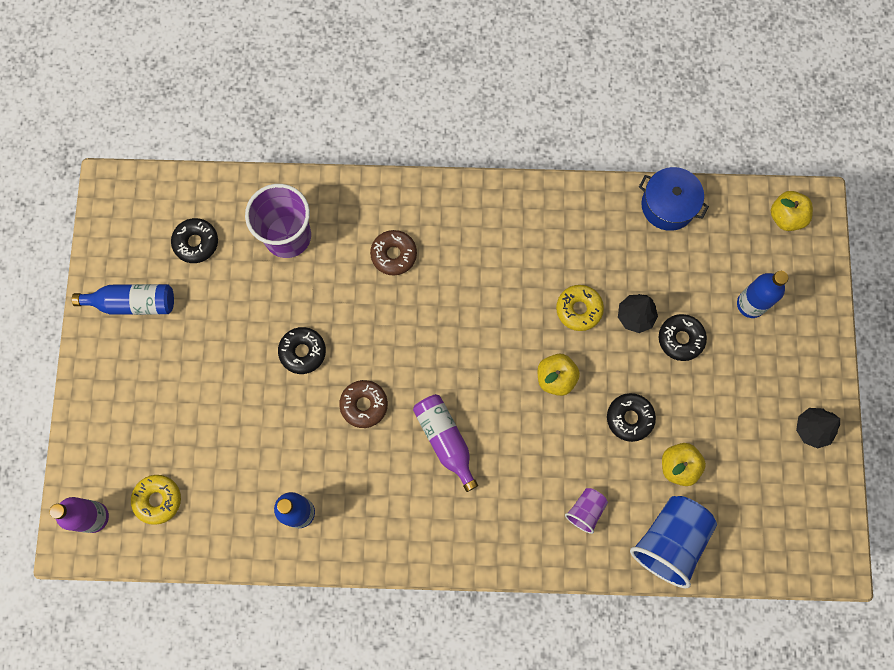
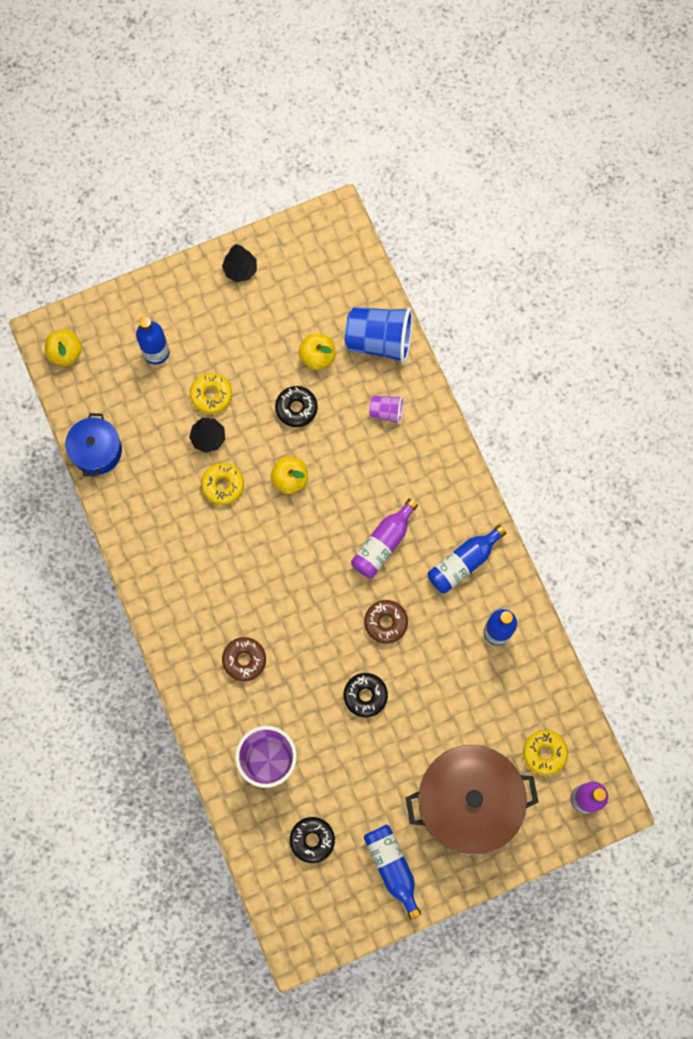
camera: 115 degrees left, 0 degrees up
(152, 402) = (468, 802): none -> brown pot
(387, 513) = (463, 563): none -> blue bottle
(680, 339) = (211, 395): black donut -> yellow donut

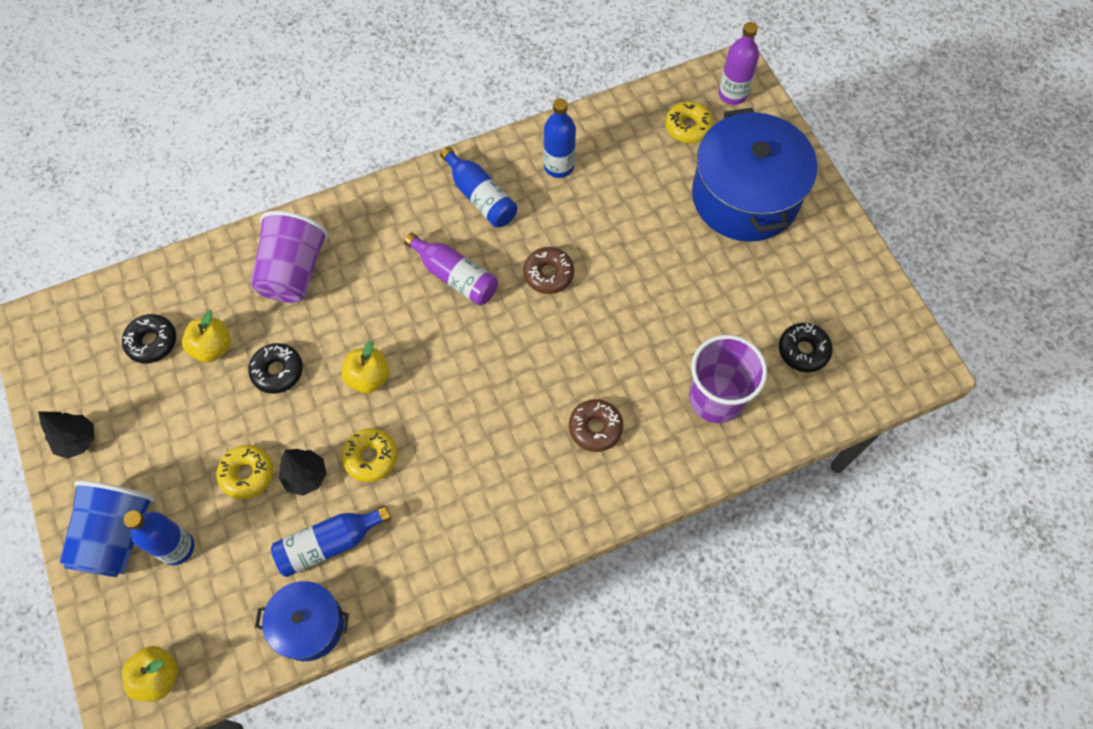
camera: 90 degrees left, 10 degrees down
(365, 695) = (634, 295): black donut -> black donut (152, 342)
(379, 340) = (202, 279): blue cup -> blue cup (117, 535)
(386, 412) = (293, 272): purple cup -> purple cup, size x1.98
(392, 867) = (823, 269): blue bottle -> blue bottle (329, 544)
(468, 802) = (745, 196): brown pot -> blue pot

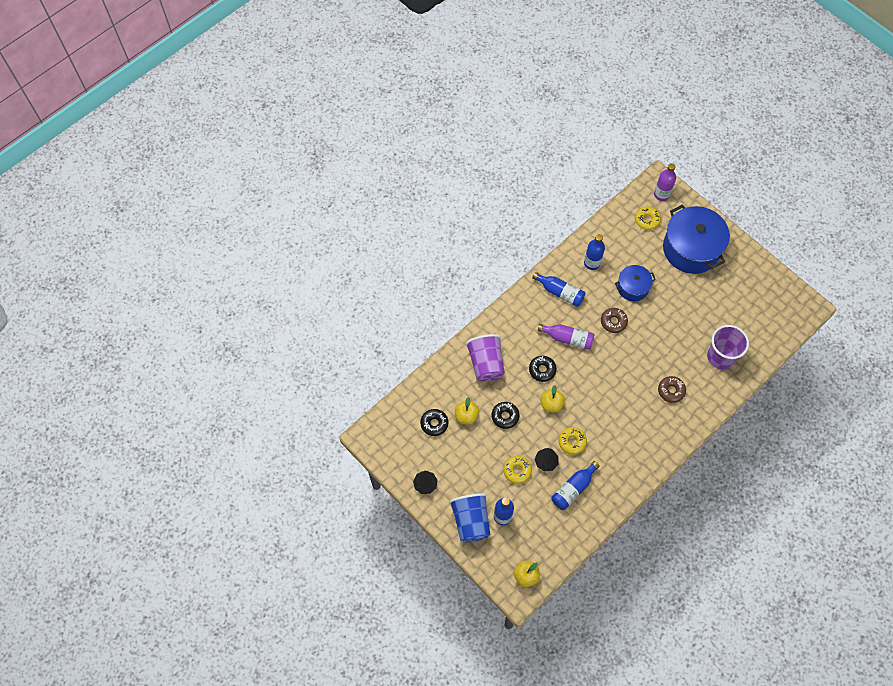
camera: 20 degrees left, 0 degrees up
(309, 625) = (583, 528): blue pot -> blue pot (632, 287)
(803, 350) = (751, 319): black donut -> black donut (542, 370)

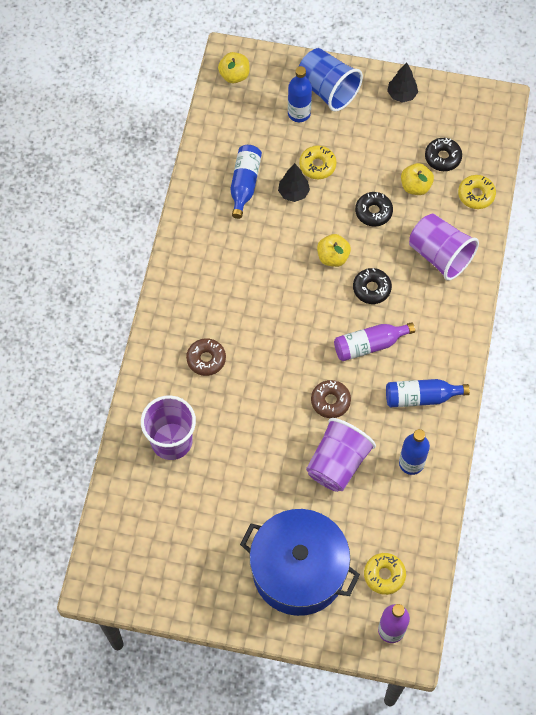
camera: 145 degrees right, 0 degrees up
(572, 442) = (280, 231): yellow donut -> yellow donut (476, 195)
(632, 287) = (337, 463): blue pot -> purple cup

